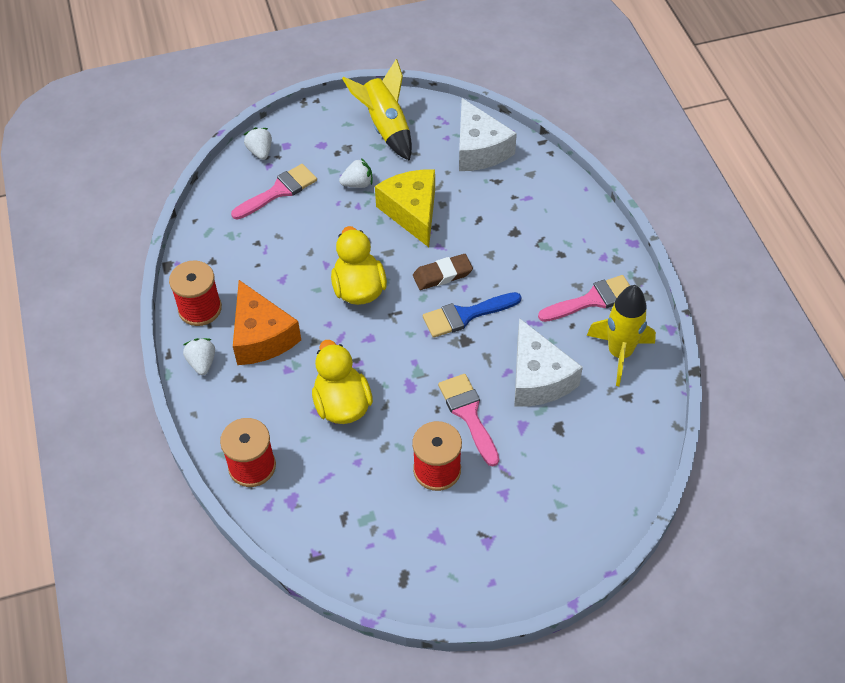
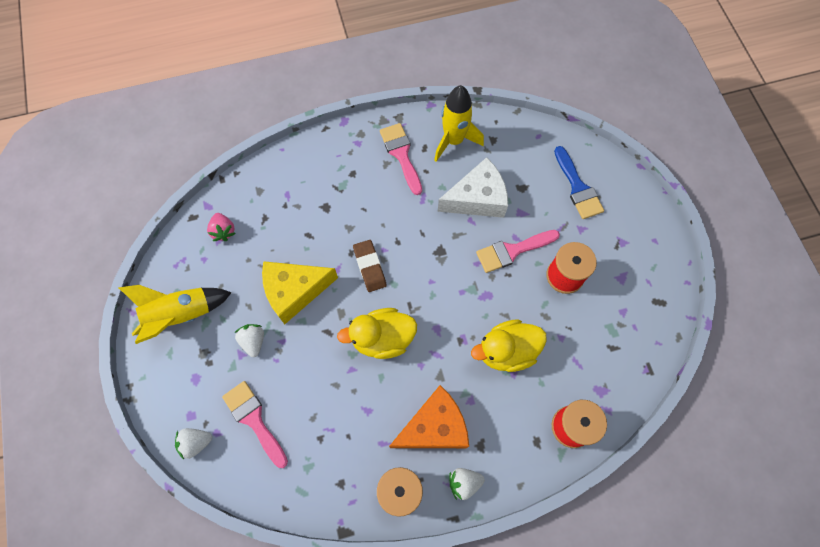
camera: 90 degrees left, 15 degrees up
(465, 315) = (414, 250): blue brush -> blue brush (578, 188)
(479, 149) = (223, 231): white cheese -> pink strawberry

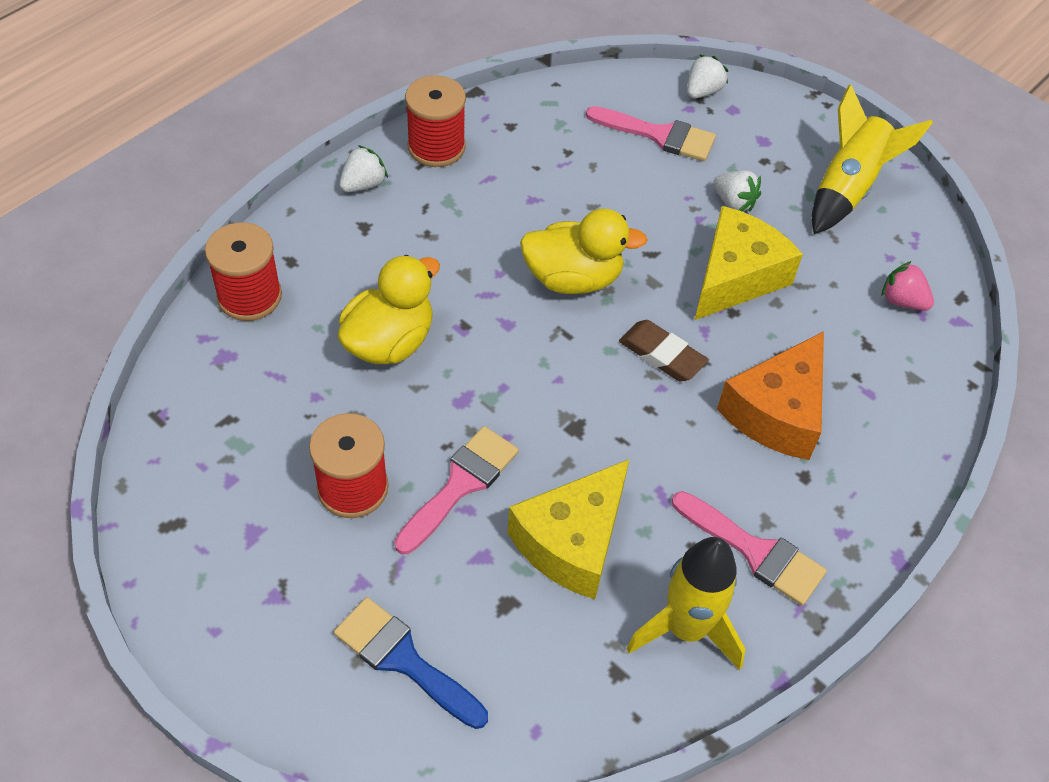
camera: 145 degrees right, 15 degrees down
(382, 339) = (573, 278): yellow duck -> yellow duck turned 45 degrees clockwise
(434, 427) = (436, 219): orange cheese -> orange cheese (777, 412)
(477, 199) = (572, 541): white cheese -> yellow cheese

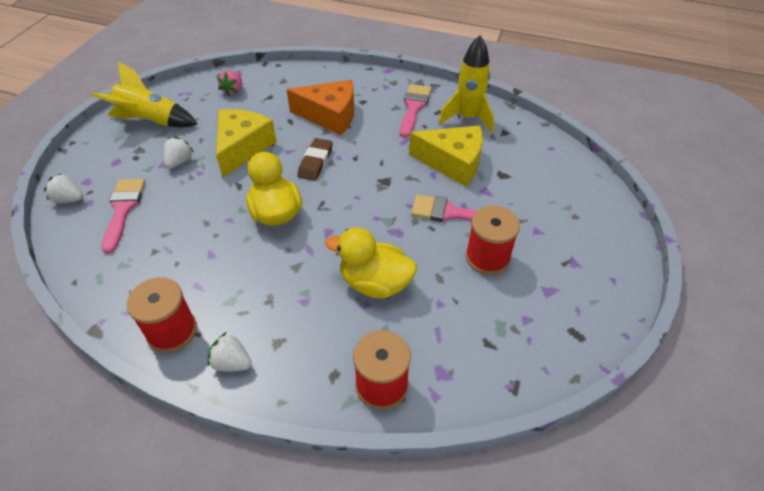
camera: 110 degrees left, 5 degrees down
(403, 659) = (560, 200): blue brush -> none
(736, 277) = (242, 148): yellow cheese -> yellow cheese turned 90 degrees clockwise

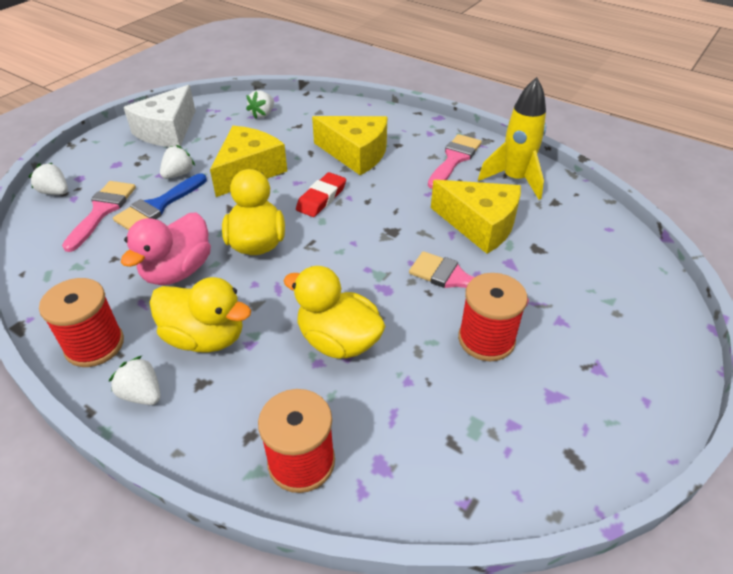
camera: 15 degrees right, 5 degrees down
(150, 121) = (167, 131): yellow rocket -> white cheese
(173, 195) = (158, 206): none -> blue brush
(217, 251) = (177, 271): none -> pink duck
(233, 90) = (263, 114): pink strawberry -> white strawberry
(265, 304) = (205, 337): none -> yellow duck
(315, 162) = (321, 198): brown eraser -> red eraser
(330, 116) = (356, 154): orange cheese -> yellow cheese

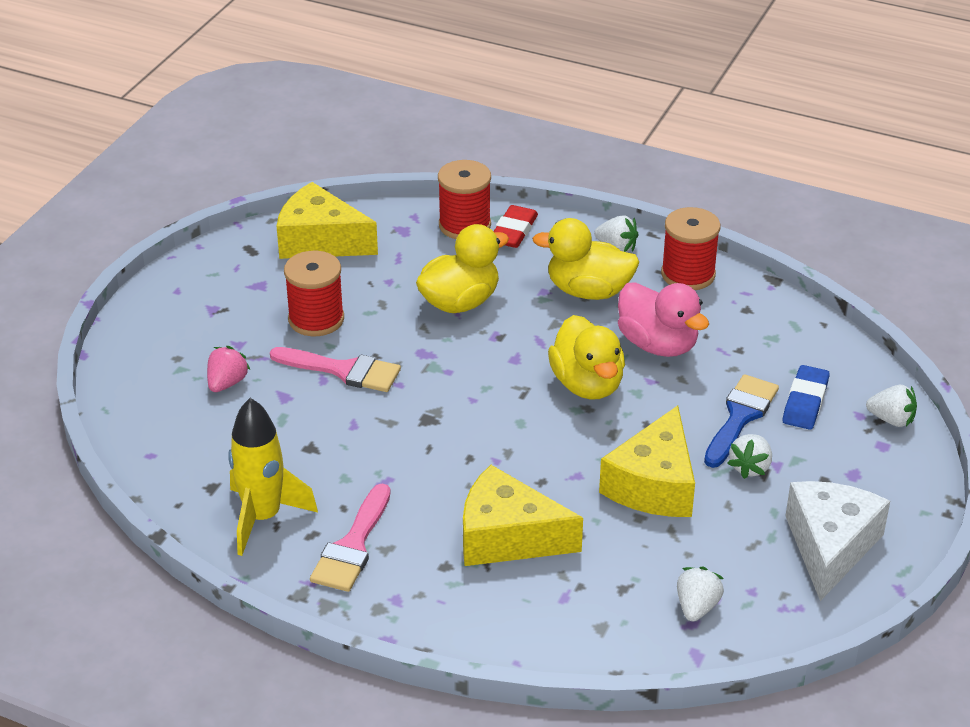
camera: 170 degrees right, 5 degrees down
(102, 211) = (805, 402): pink brush -> blue eraser
(177, 271) = (658, 344): pink duck -> pink duck turned 120 degrees clockwise
(321, 198) = (532, 454): red eraser -> red eraser (514, 231)
(338, 341) = (460, 302): yellow duck -> yellow duck turned 60 degrees counterclockwise
(480, 225) = (317, 440): yellow cheese -> yellow cheese (320, 241)
(562, 281) = (227, 383): none -> pink strawberry

